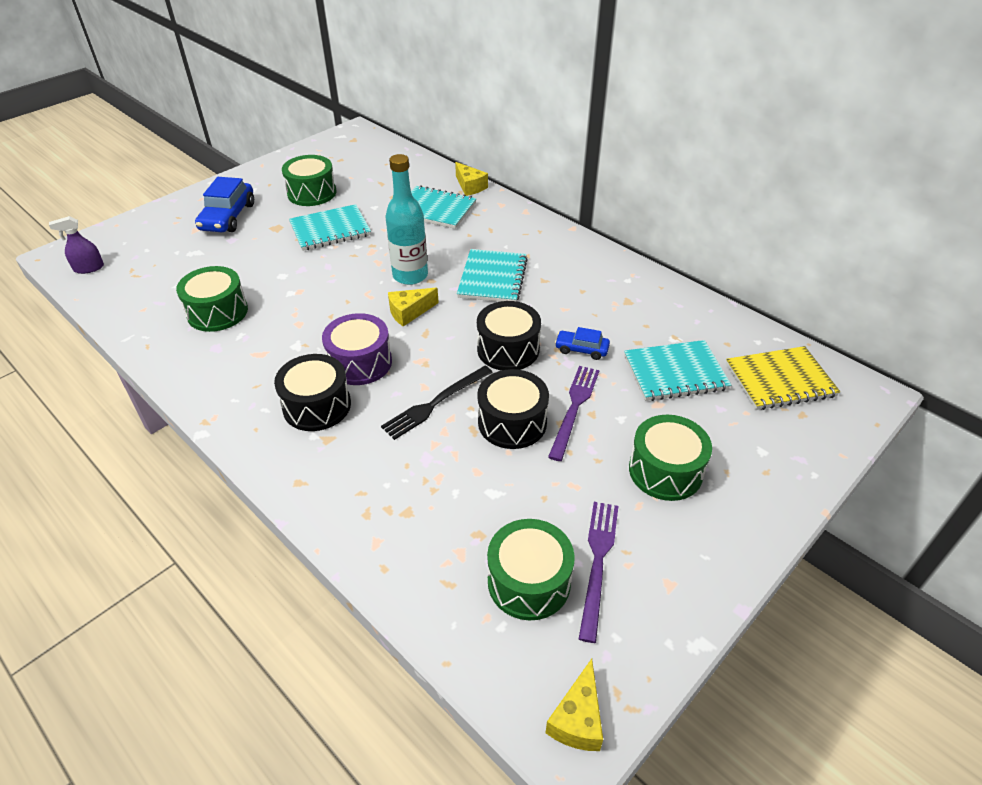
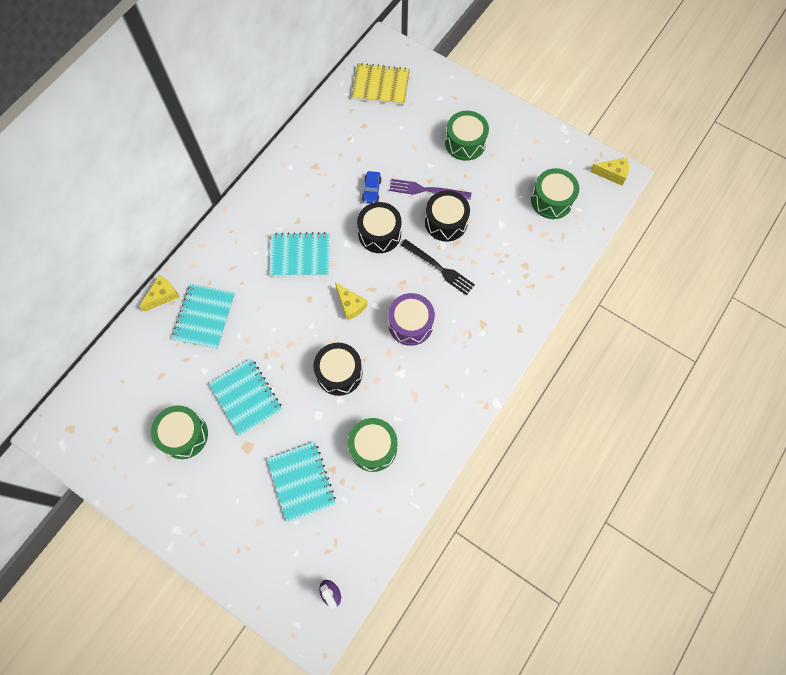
camera: 100 degrees left, 25 degrees up
(228, 217) = (234, 500): blue car -> none
(317, 406) = (456, 339): black drum -> black drum (339, 373)
(410, 275) = (305, 315): turquoise bottle -> none
(598, 562) = (532, 171): purple fork -> none
(675, 373) = (384, 138): turquoise notebook -> turquoise notebook (301, 481)
(780, 380) = (380, 85): yellow notebook -> yellow notebook turned 60 degrees counterclockwise

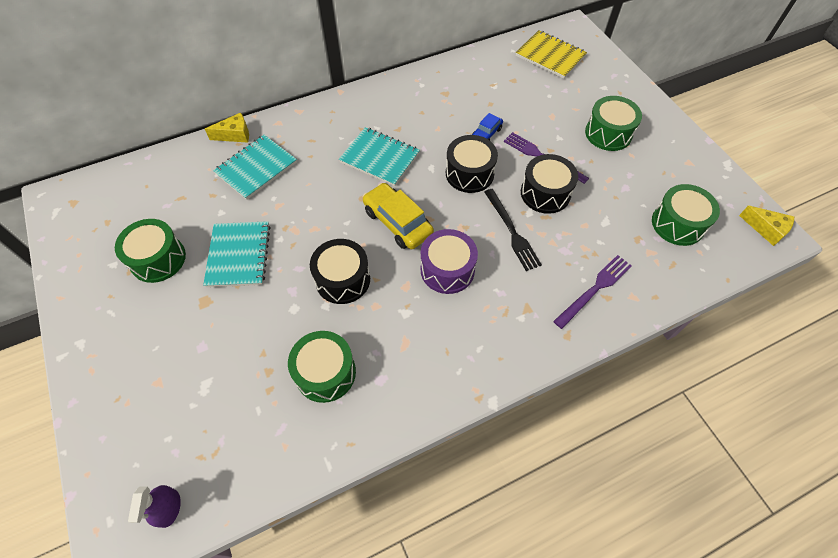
camera: 30 degrees right, 10 degrees down
(301, 481) = (229, 365): turquoise notebook -> none
(350, 305) = (397, 222): yellow cheese -> yellow car
(520, 284) = (594, 289): none -> purple fork

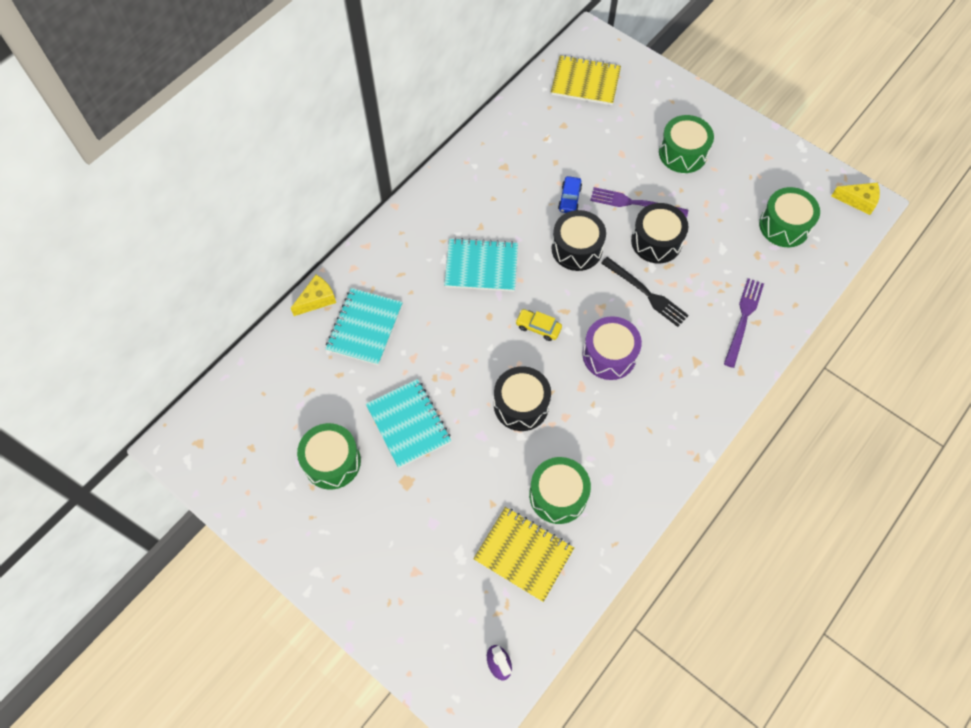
camera: 25 degrees left, 5 degrees up
(260, 412) = (523, 554): none -> yellow notebook
(397, 222) = (538, 327): yellow car -> yellow car, size x0.55

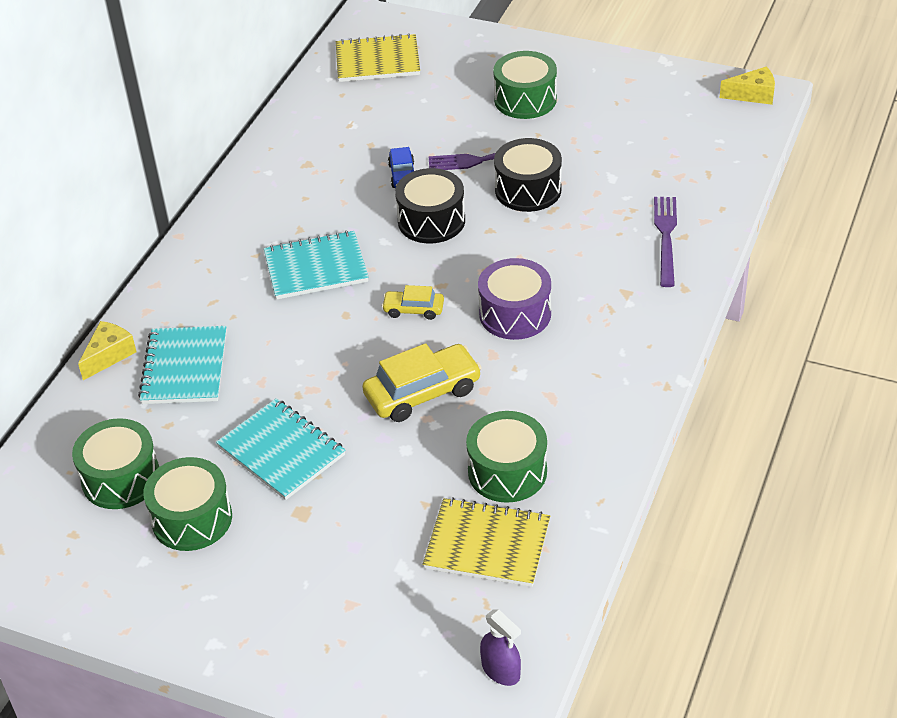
camera: 15 degrees left, 20 degrees down
(521, 405) = (422, 392): black drum -> yellow car
(646, 293) = (536, 242): black fork -> none
(784, 225) = (676, 138): green drum -> green drum (121, 478)

